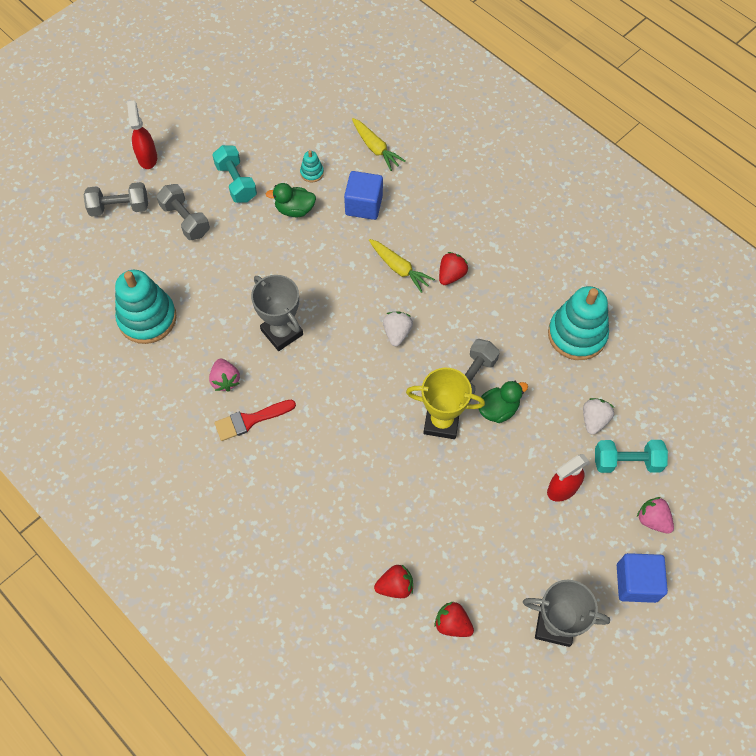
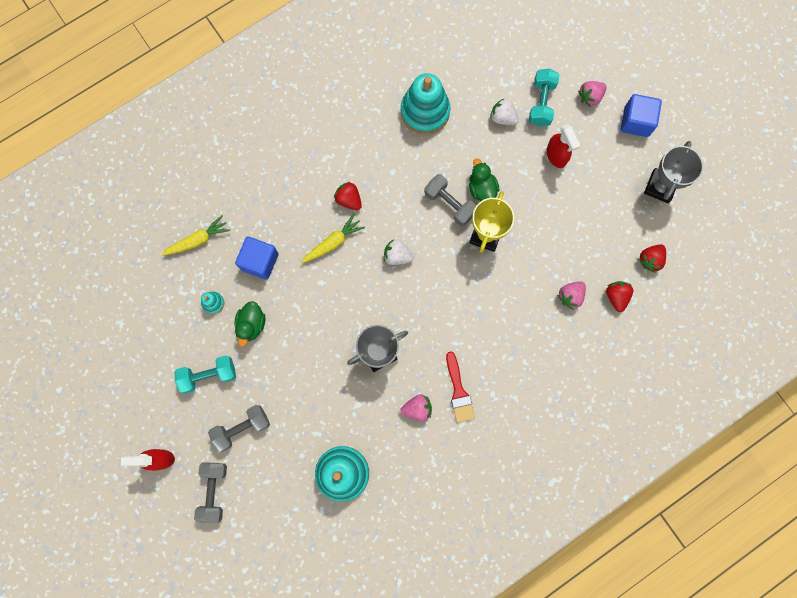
camera: 80 degrees left, 15 degrees up
(385, 530) = (570, 296): none -> pink strawberry

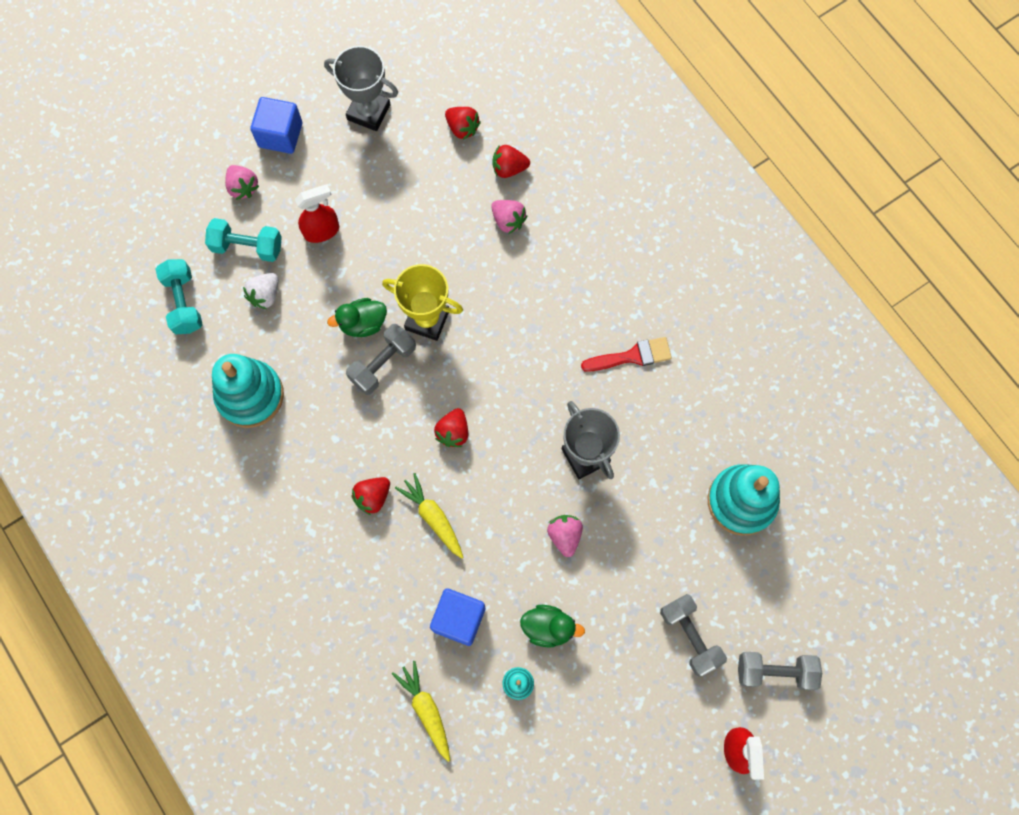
camera: 90 degrees left, 5 degrees down
(208, 375) = (620, 686): turquoise dumbbell -> turquoise dumbbell (183, 303)
(397, 256) = (453, 432): white strawberry -> red strawberry
(417, 409) = (655, 407): pink strawberry -> pink strawberry (565, 535)

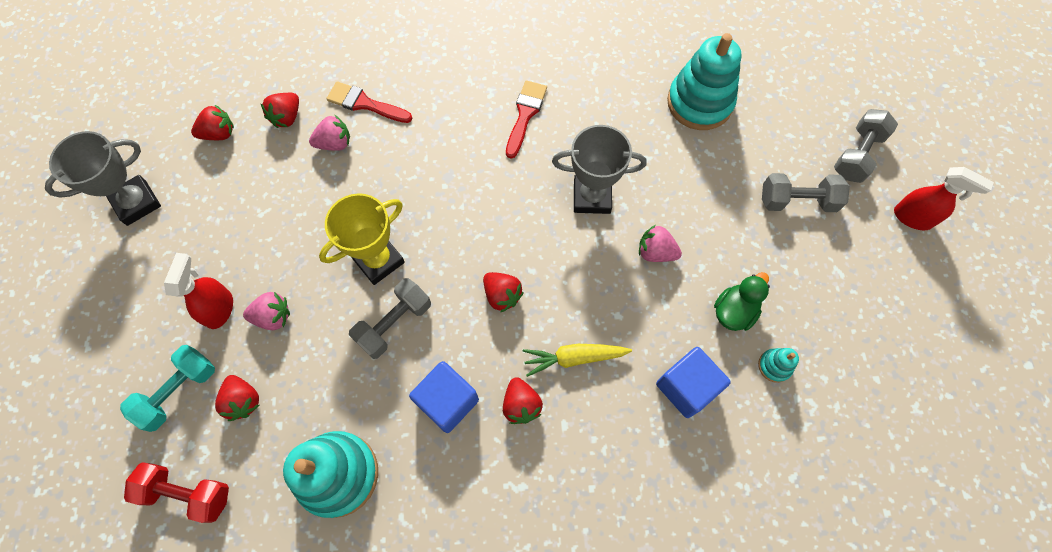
camera: 60 degrees left, 5 degrees down
(183, 303) = (188, 493): turquoise dumbbell -> red dumbbell
(243, 187) = (113, 361): pink strawberry -> pink strawberry (273, 317)
(265, 295) = (243, 400): white strawberry -> red strawberry
(280, 135) = (90, 295): blue cube -> blue cube (447, 401)
(363, 324) = (341, 320): green duck -> none
(383, 364) = (394, 323): grey dumbbell -> grey dumbbell turned 60 degrees clockwise
(426, 710) = (762, 467): yellow carrot -> none
(560, 220) = (364, 103): none -> red brush

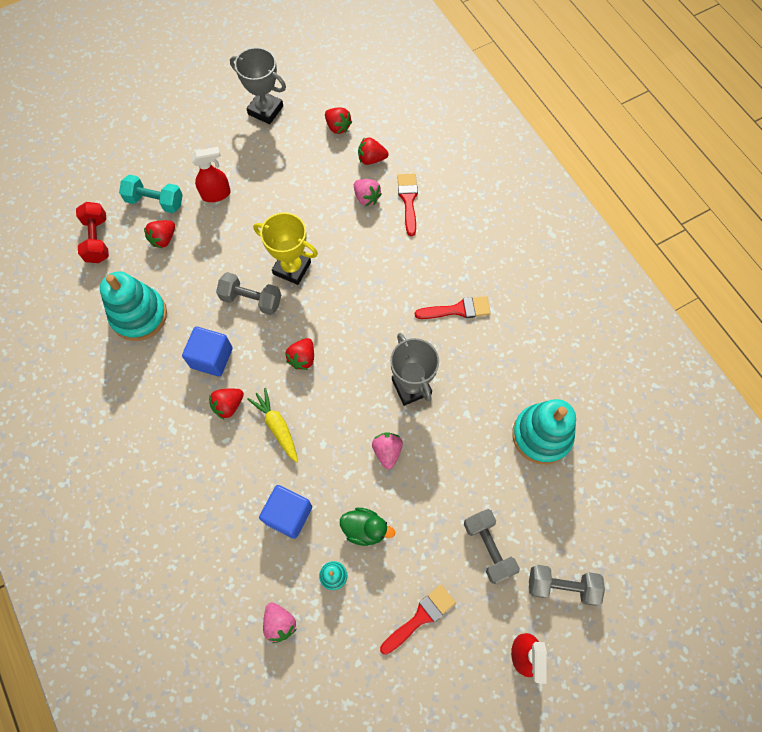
camera: 65 degrees right, 0 degrees up
(273, 317) = (224, 227): pink strawberry -> pink strawberry (280, 623)
(848, 296) = (420, 617): none -> red brush

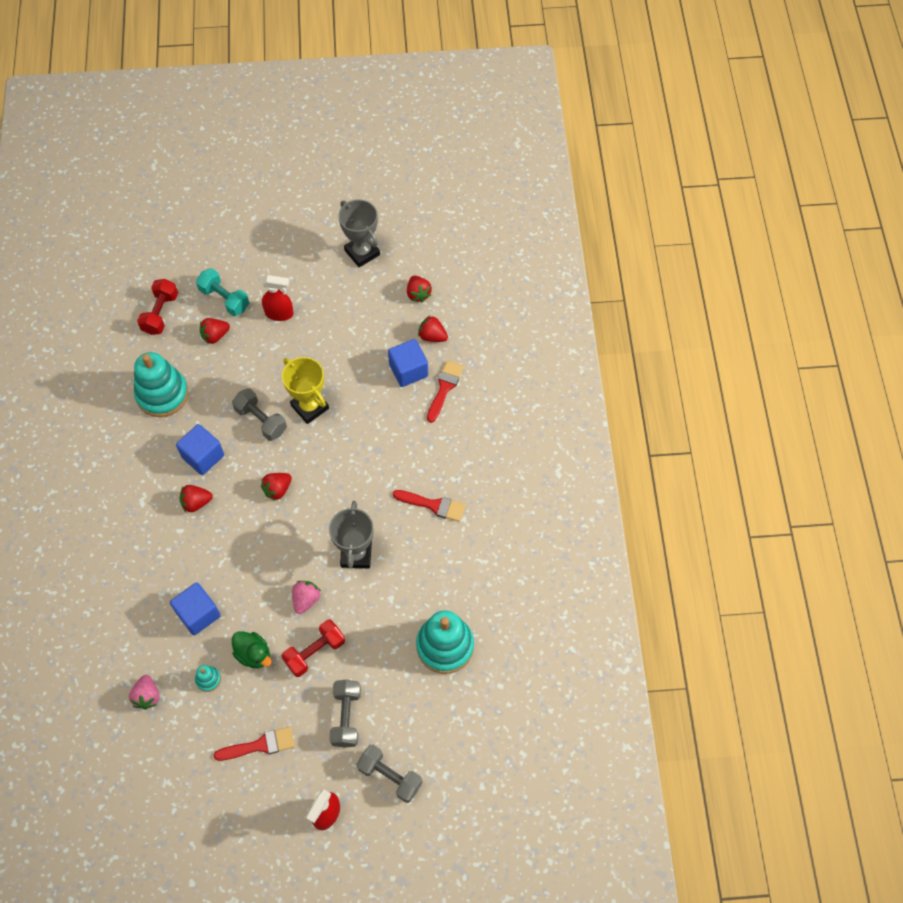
camera: 25 degrees right, 5 degrees down
(277, 426) = (226, 538): yellow carrot -> none
(366, 198) = (408, 370): pink strawberry -> blue cube
(423, 498) = (315, 652): none -> red dumbbell

